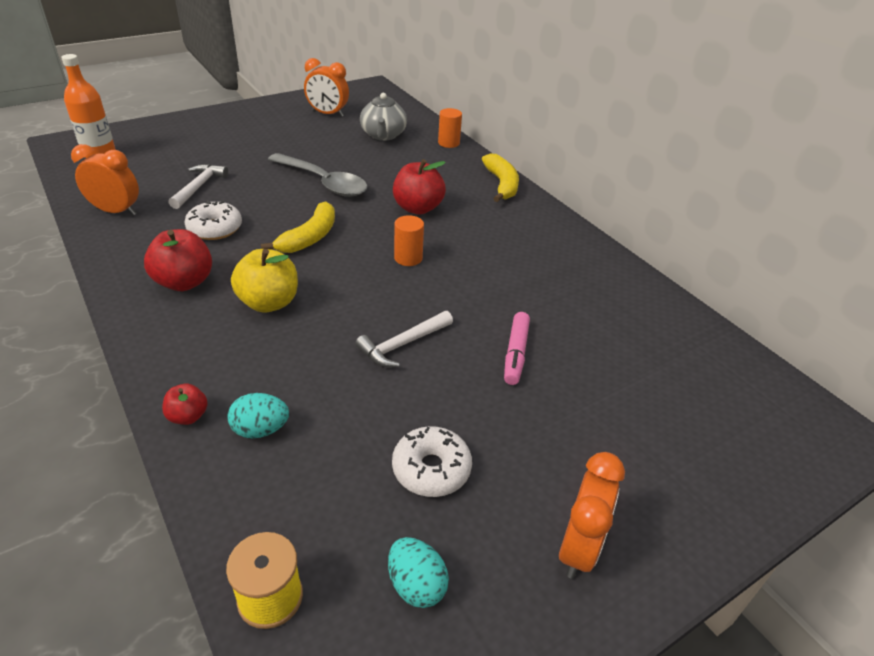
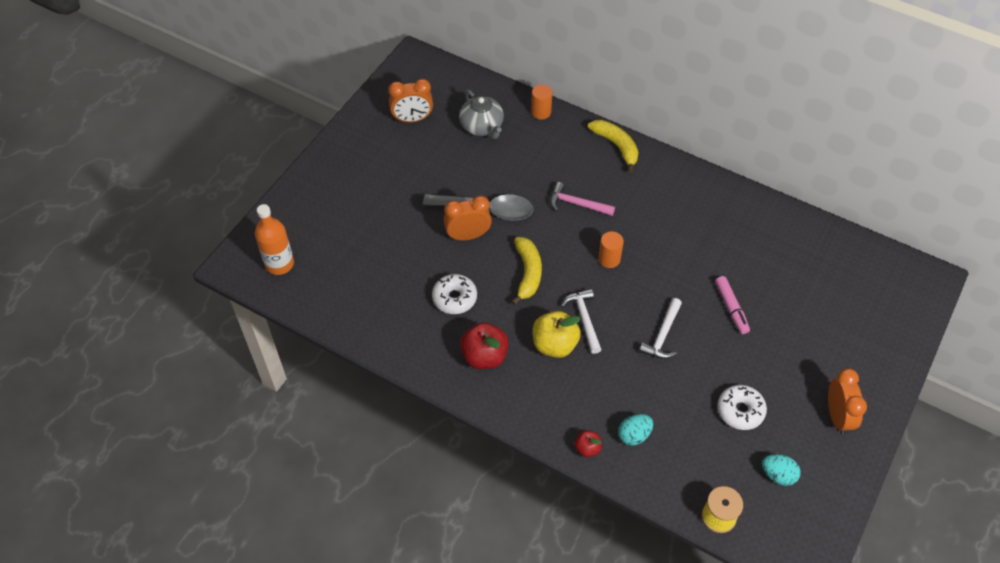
camera: 25 degrees left, 15 degrees up
(116, 211) = (366, 318): orange clock -> orange clock (468, 235)
(199, 187) = (398, 261): white hammer -> white hammer (584, 319)
(418, 208) = (577, 204): red apple -> pink hammer

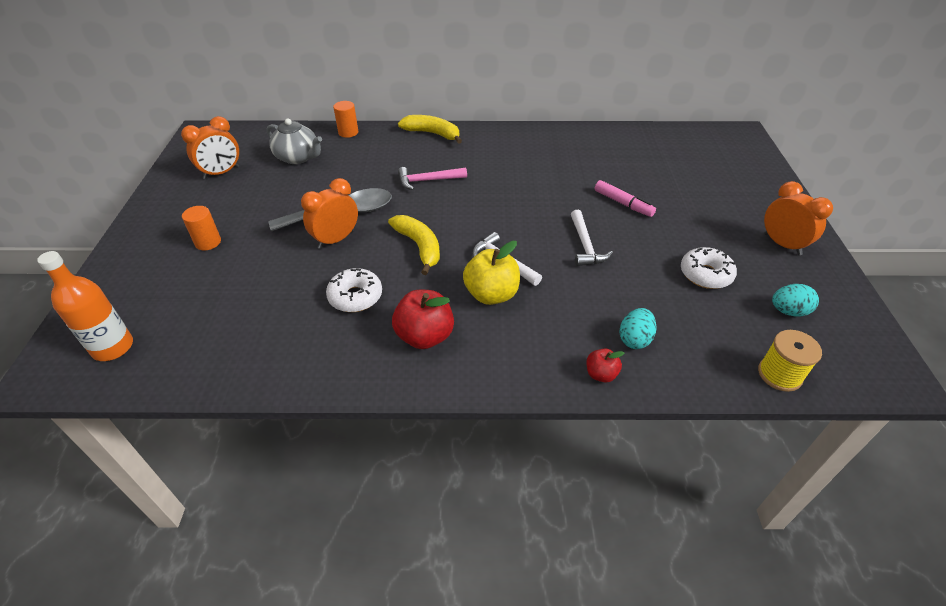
camera: 30 degrees left, 10 degrees down
(609, 259) = (489, 208): orange cylinder -> orange cylinder (208, 242)

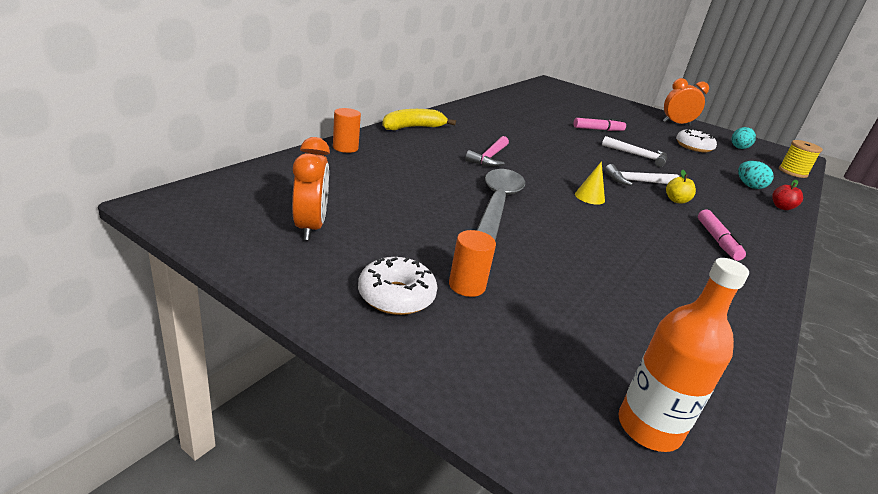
camera: 60 degrees left, 15 degrees down
(298, 157) = (353, 182): grey teapot -> none
(336, 239) = (541, 221): orange clock -> none
(355, 296) = (644, 246): white donut -> white donut (396, 296)
(419, 247) = (589, 197): yellow banana -> yellow cone
(425, 336) = (717, 240): red apple -> pink marker
(491, 294) = (676, 200): yellow apple -> yellow apple, size x0.54

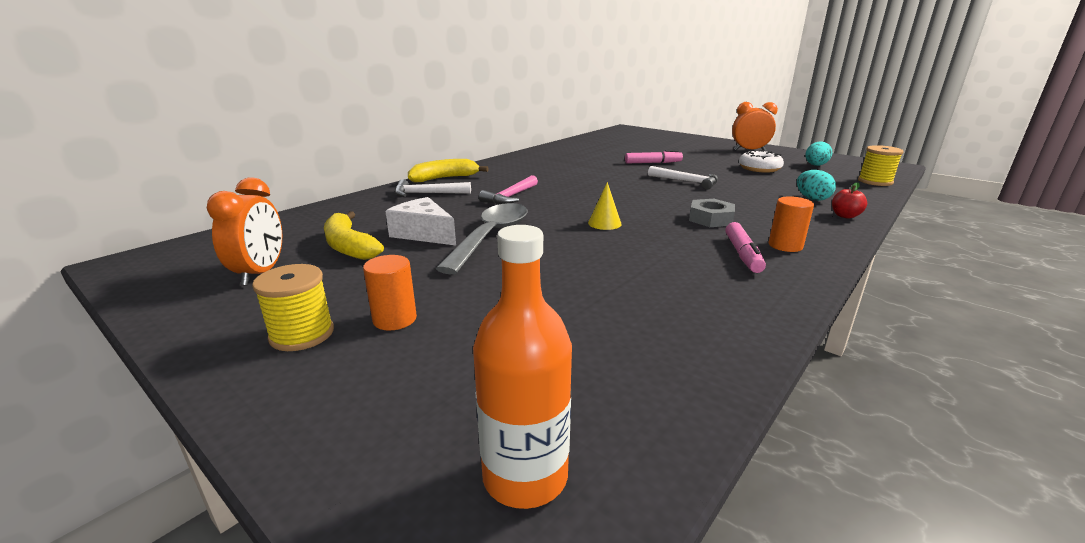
camera: 10 degrees right, 5 degrees down
(345, 148) = (358, 201): orange cylinder -> orange cylinder (785, 246)
(374, 203) = (349, 246): none -> yellow banana
(396, 296) = (302, 334): white donut -> yellow spool
(434, 194) = (424, 233): none -> white cheese
(637, 182) = (671, 205): white hammer -> white hammer (427, 194)
(676, 200) = (710, 219): yellow apple -> grey nut

